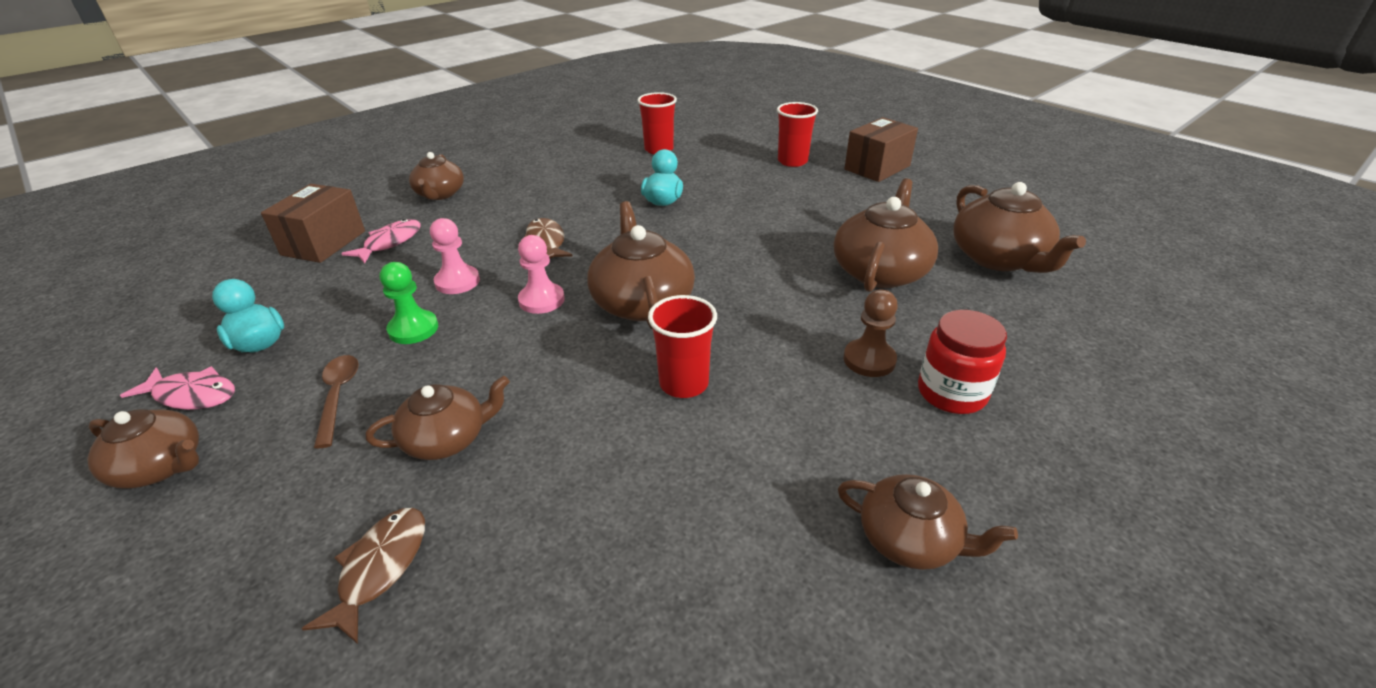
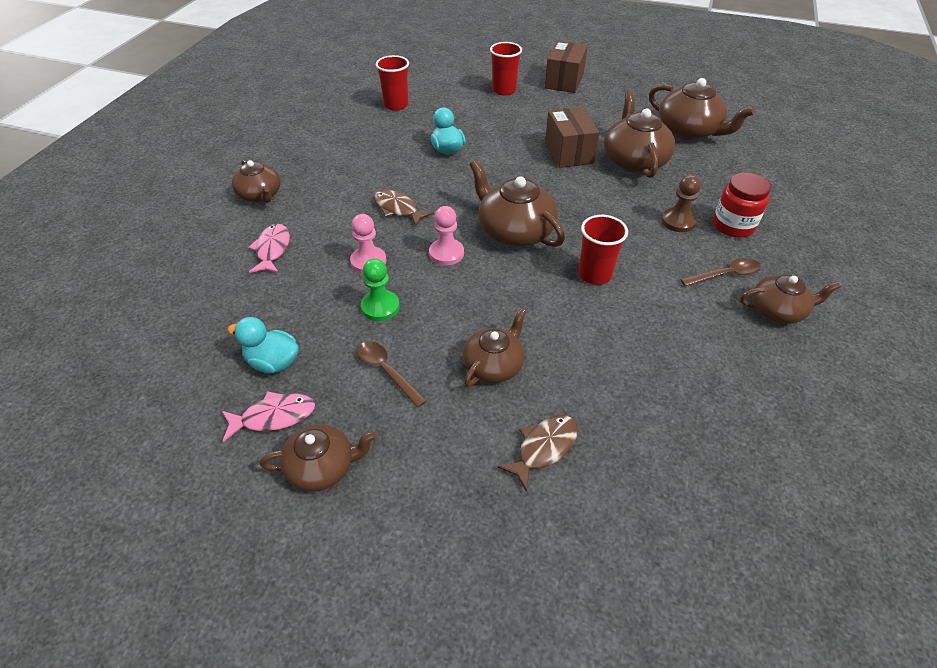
camera: 30 degrees left, 10 degrees up
(324, 243) = (213, 269): brown box -> brown box (568, 152)
(380, 568) = (543, 448): brown fish -> brown fish turned 60 degrees clockwise
(872, 454) = (726, 275): none -> brown spoon

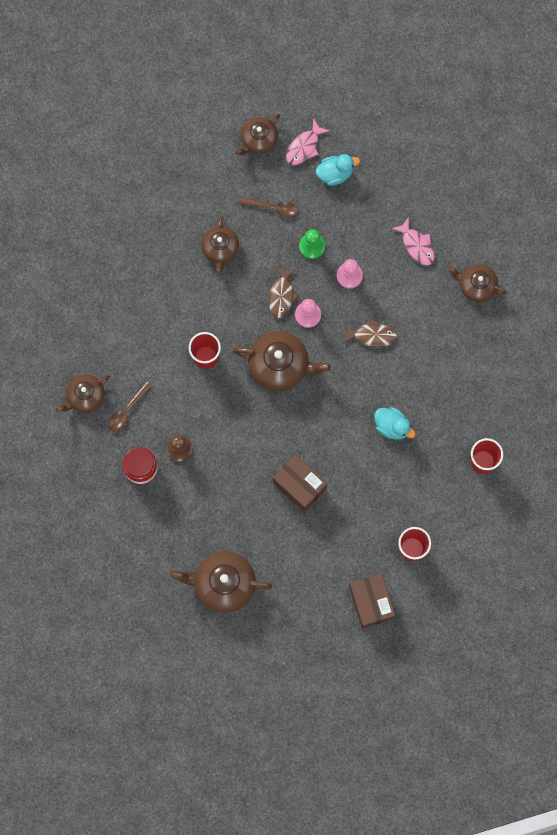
camera: 145 degrees right, 30 degrees up
(543, 448) = (164, 216): brown fish -> brown fish (282, 295)
(634, 161) = (245, 507): brown teapot -> none

